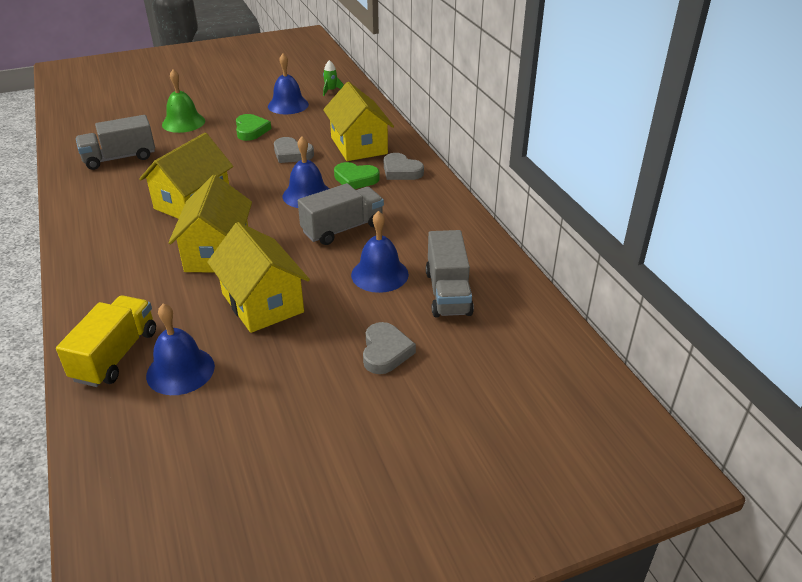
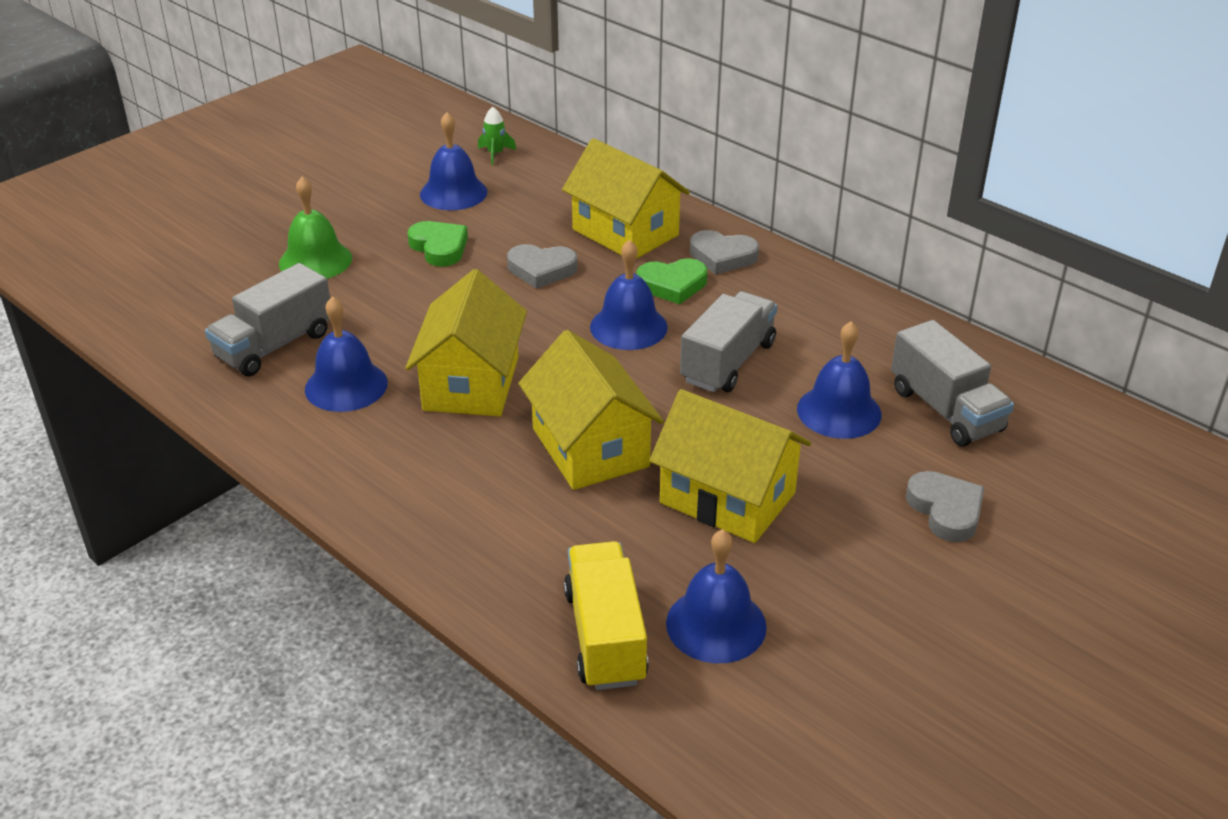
camera: 25 degrees left, 0 degrees up
(131, 186) = (346, 386): none -> blue bell

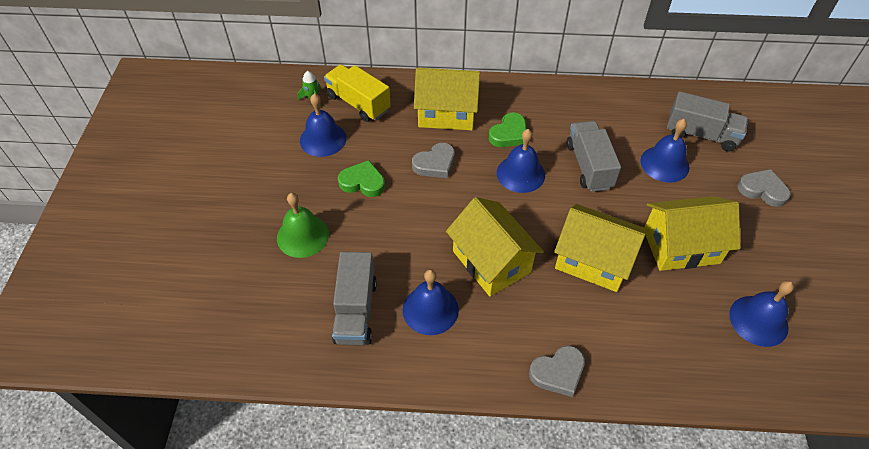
camera: 40 degrees left, 15 degrees up
(605, 636) = (728, 364): yellow truck -> yellow truck (358, 103)
(722, 256) = (510, 101): grey heart -> grey heart (558, 372)

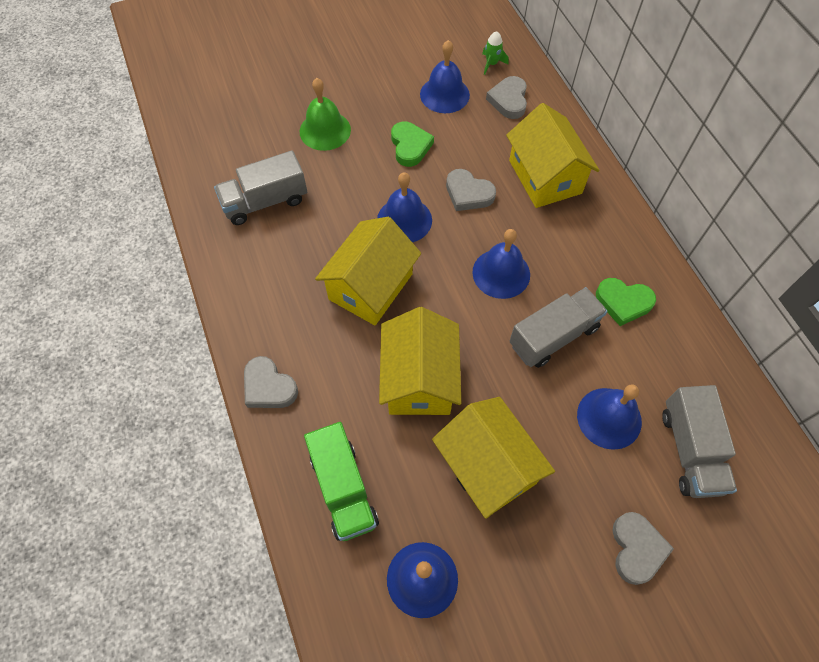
camera: 65 degrees right, 10 degrees up
(358, 103) = (508, 100): yellow truck -> grey heart
(430, 309) = (292, 257): blue bell -> blue bell (404, 220)
(509, 134) = (552, 243): green heart -> green heart (623, 302)
(672, 347) = (343, 489): none -> green truck

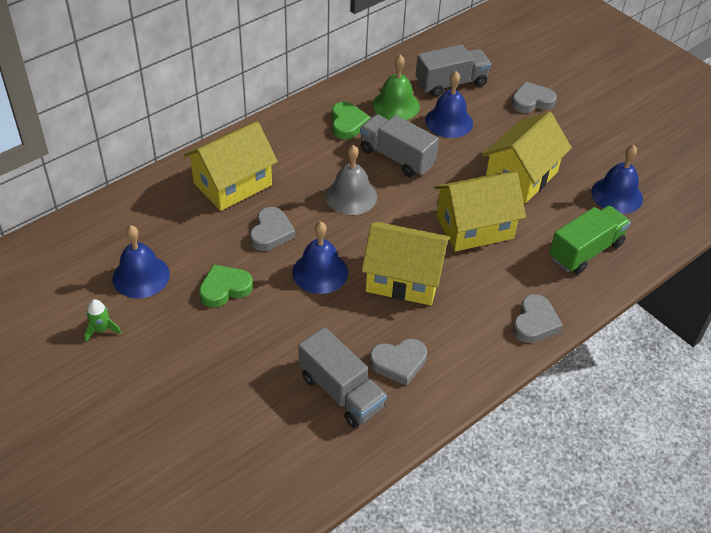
camera: 110 degrees left, 15 degrees down
(325, 130) = (223, 368): green bell -> green bell (396, 105)
(491, 64) = (84, 246): green rocket -> green rocket (101, 330)
(501, 273) = (351, 196): blue bell -> grey bell
(508, 100) = (138, 224): grey heart -> grey heart (398, 363)

